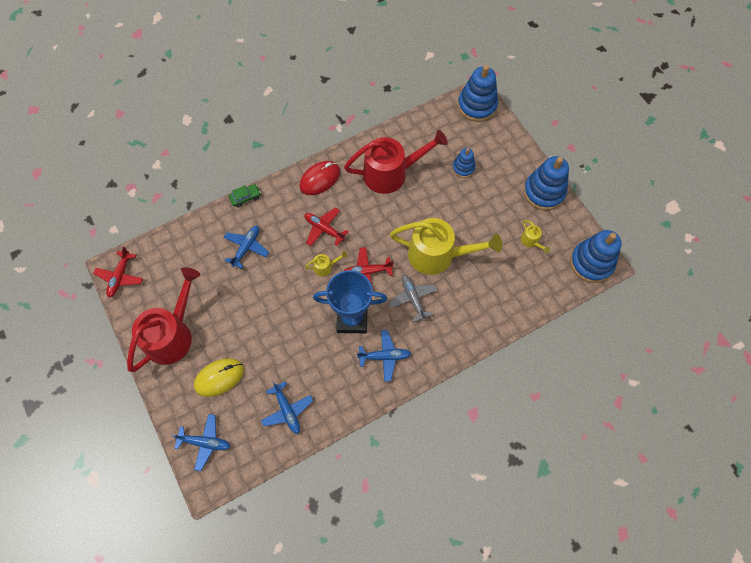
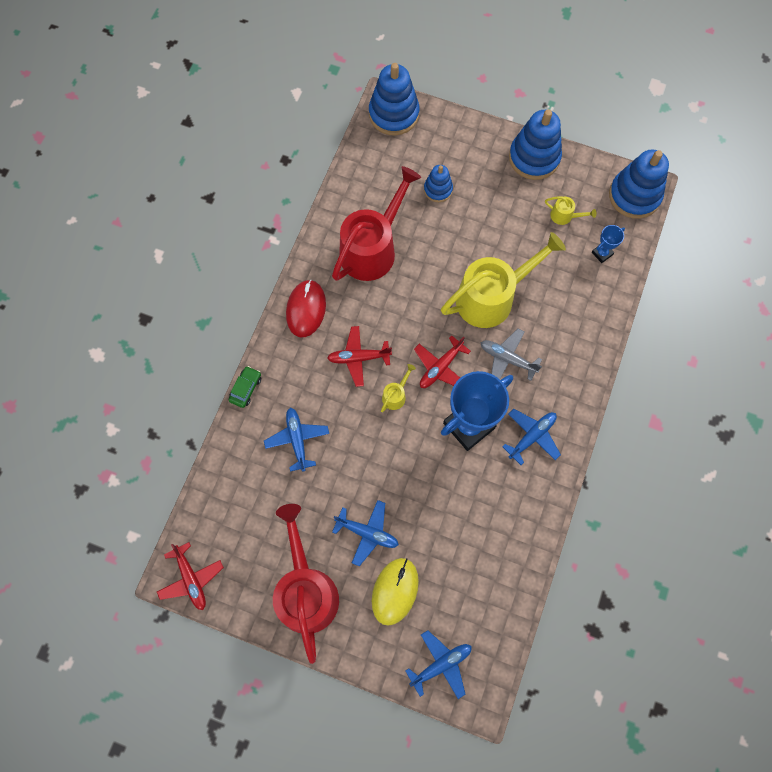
camera: 40 degrees left, 5 degrees up
(287, 410) = (489, 565): blue plane -> blue plane (367, 533)
(535, 282) = (602, 253): none -> blue trophy

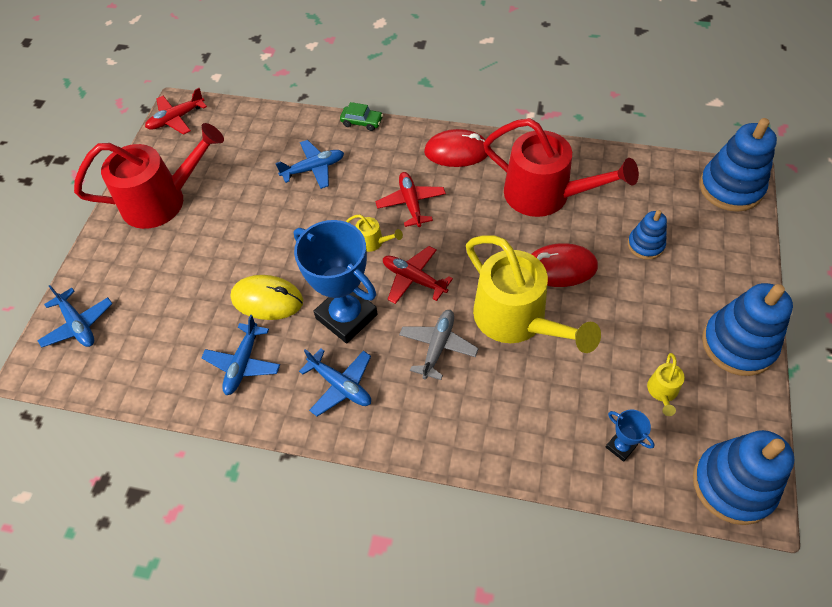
camera: 85 degrees right, 15 degrees down
(367, 533) = (219, 240): blue plane -> blue plane (243, 364)
(395, 591) = (158, 273): yellow mouse -> yellow mouse (267, 300)
(449, 255) = (560, 268): none -> red mouse

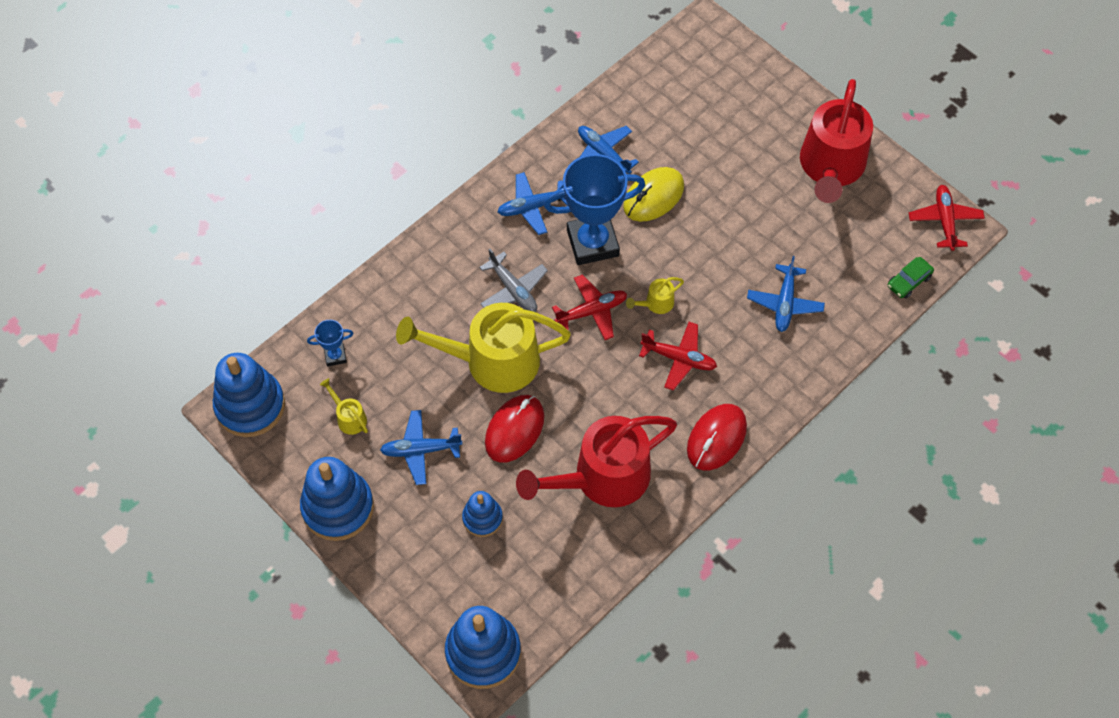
camera: 120 degrees right, 5 degrees up
(78, 325) = (727, 64): blue plane -> blue plane (420, 450)
(362, 122) = (822, 378): green car -> green car (909, 281)

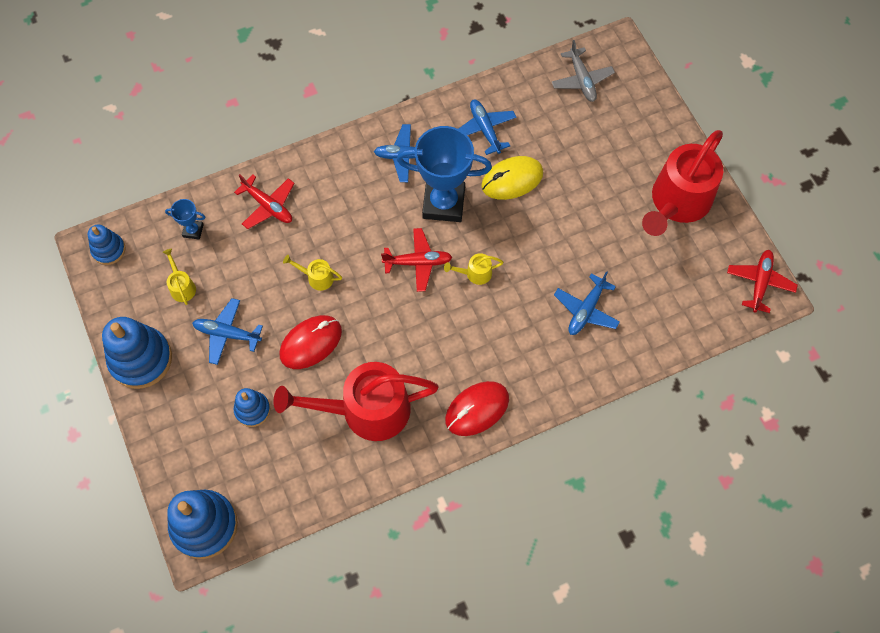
camera: 20 degrees right, 5 degrees up
(250, 406) = (108, 250): blue stacking toy -> blue stacking toy, size x0.56
(491, 361) = (316, 277): yellow watering can -> yellow watering can, size x0.40
(513, 290) = (360, 222): grey plane -> grey plane (581, 80)
(679, 359) = (474, 328): red plane -> red plane (268, 206)
(909, 281) = (704, 326): green car -> none

